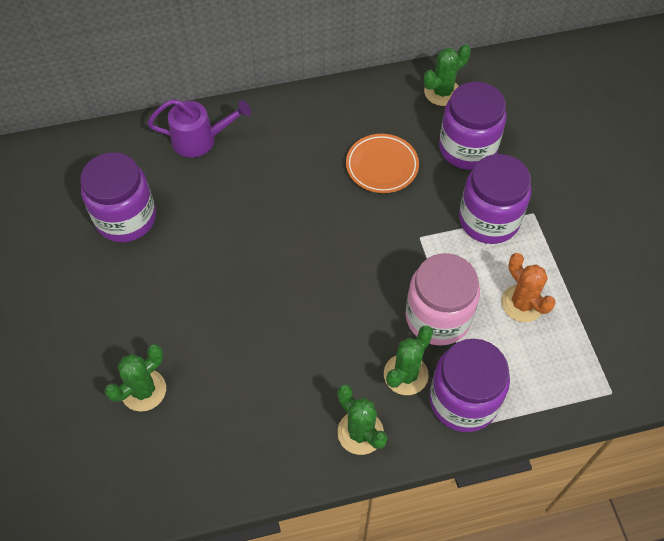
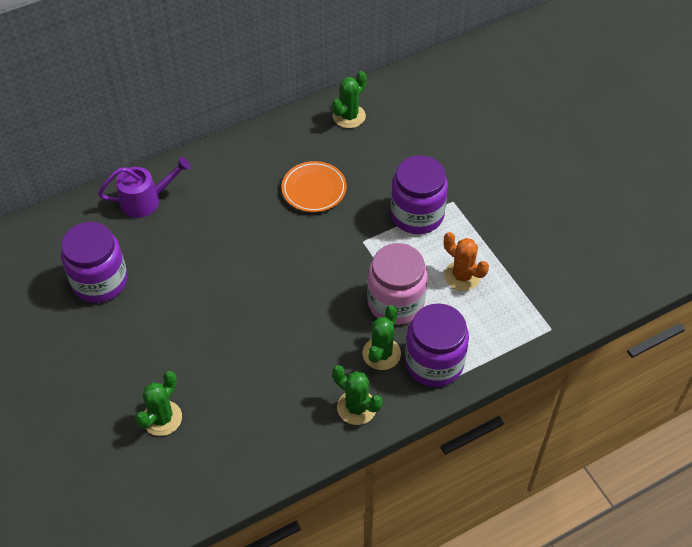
camera: 15 degrees left, 5 degrees down
(467, 148) = (383, 159): purple jar -> none

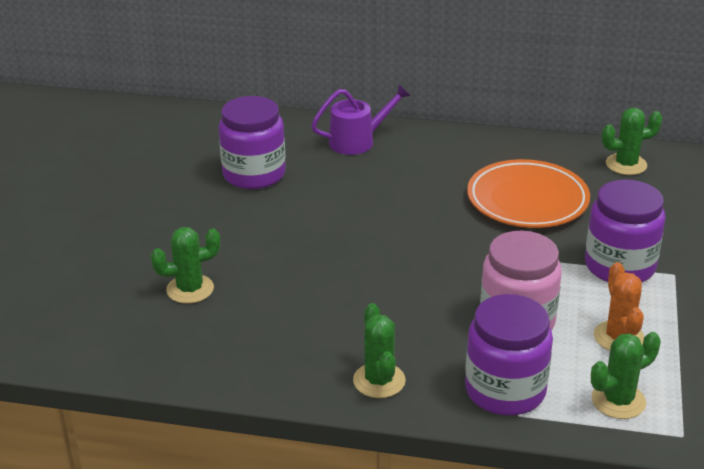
camera: 40 degrees right, 20 degrees down
(146, 200) = (358, 141): purple watering can -> purple watering can turned 45 degrees counterclockwise
(314, 189) = (527, 200): orange plate -> orange plate, size x1.52
(381, 353) = (455, 353): green cactus -> green cactus (618, 401)

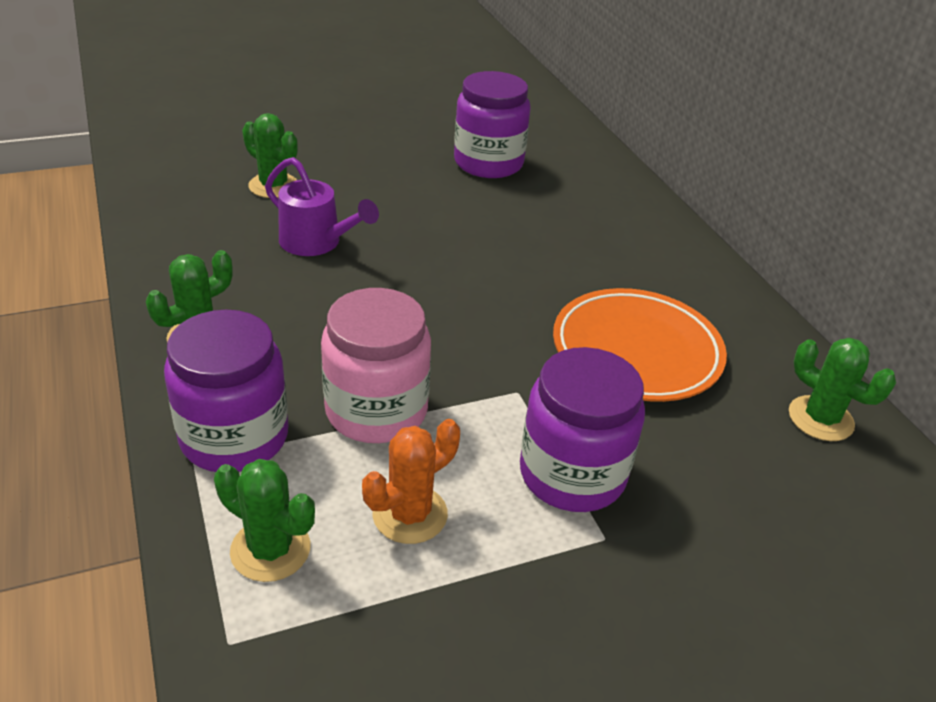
camera: 55 degrees right, 5 degrees up
(358, 141) = (616, 202): purple watering can -> purple watering can (317, 243)

